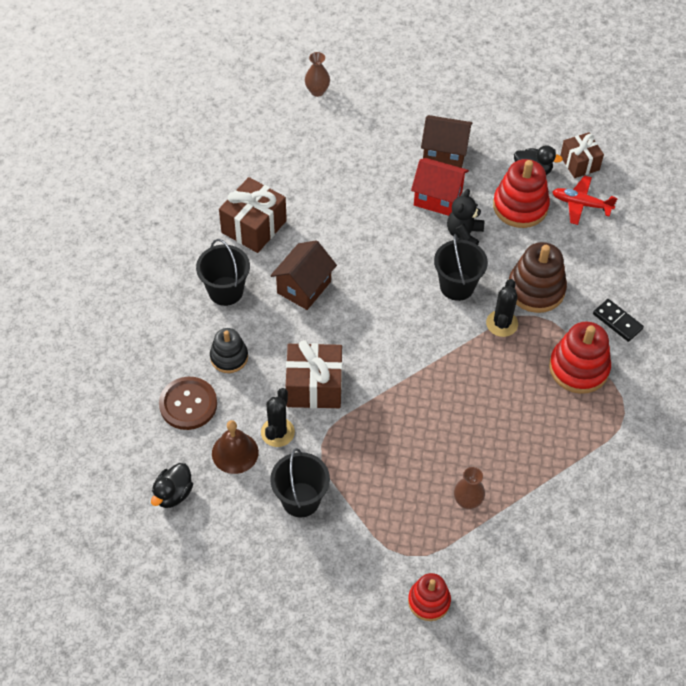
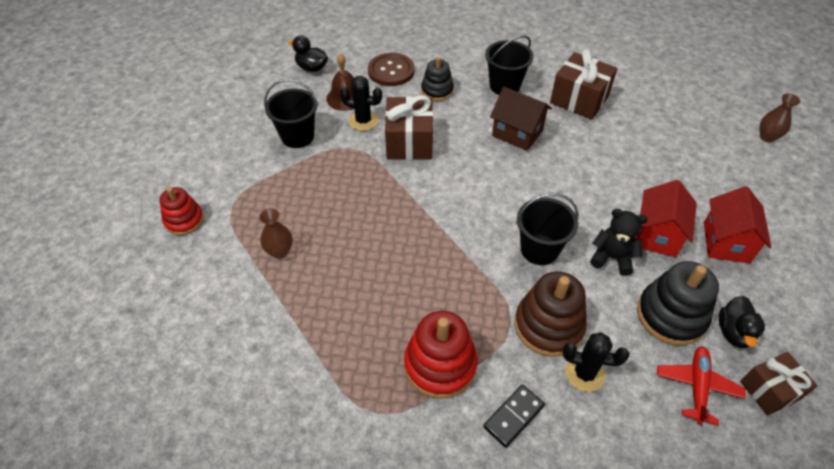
camera: 90 degrees right, 5 degrees down
(444, 153) = (726, 242): brown house -> red house
(502, 323) = (495, 289): black cactus -> black cactus (584, 373)
(520, 206) = (671, 315): red stacking toy -> black stacking toy

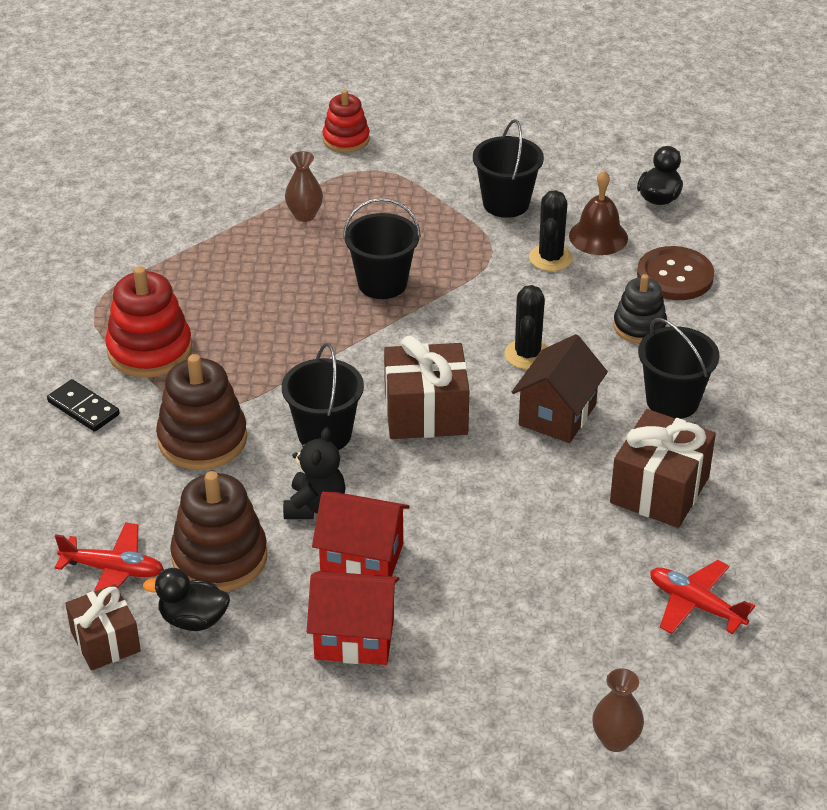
camera: 85 degrees right, 10 degrees down
(375, 208) = (382, 283): none -> black bucket
(409, 142) = (514, 305): brown gift -> brown gift (426, 413)
(584, 373) = (135, 468): black cactus -> black cactus (527, 354)
(664, 97) = (695, 605): none -> red plane
(671, 315) = (219, 557): black stacking toy -> brown stacking toy

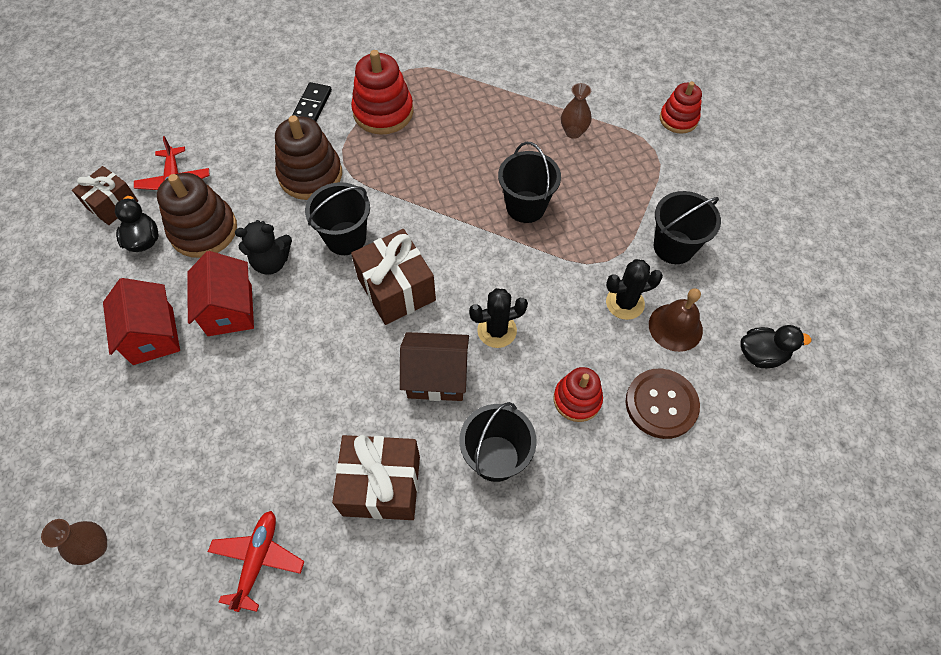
camera: 65 degrees right, 20 degrees up
(639, 326) = (577, 399): black stacking toy -> red stacking toy

